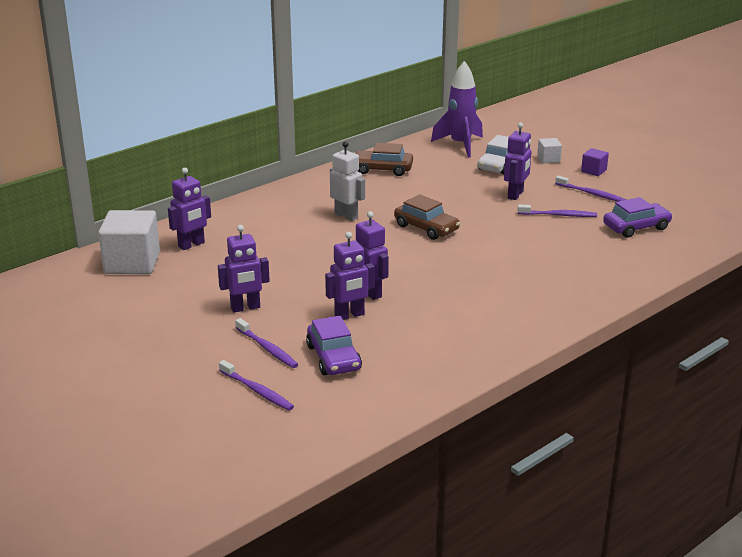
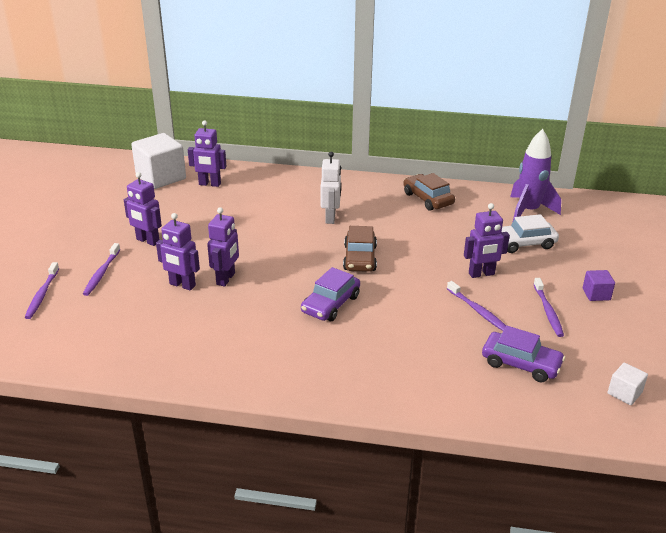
camera: 50 degrees right, 5 degrees up
(333, 358) = (115, 305): purple car -> purple car (331, 304)
(548, 159) = (577, 262): white cube -> white cube (624, 393)

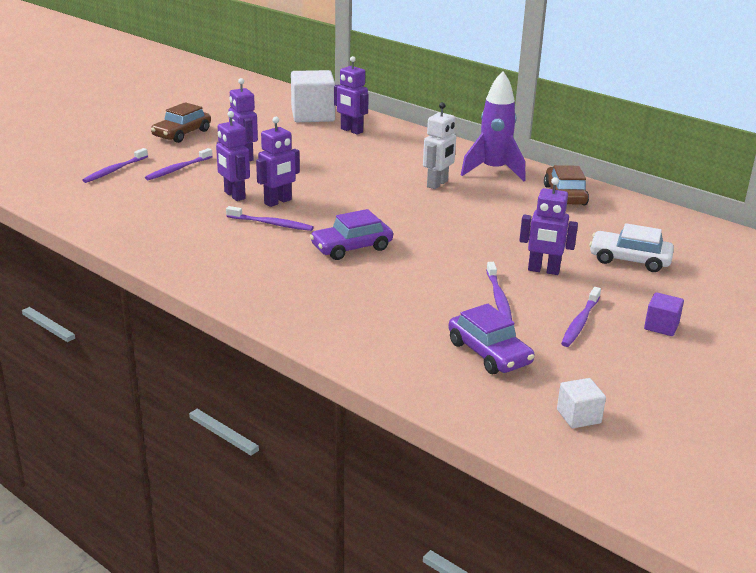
camera: 30 degrees right, 5 degrees down
(244, 304) = (272, 224): none -> purple toothbrush
(360, 258) = (427, 222): brown car -> brown car (182, 134)
(528, 211) = (673, 235): purple rocket -> purple rocket (493, 171)

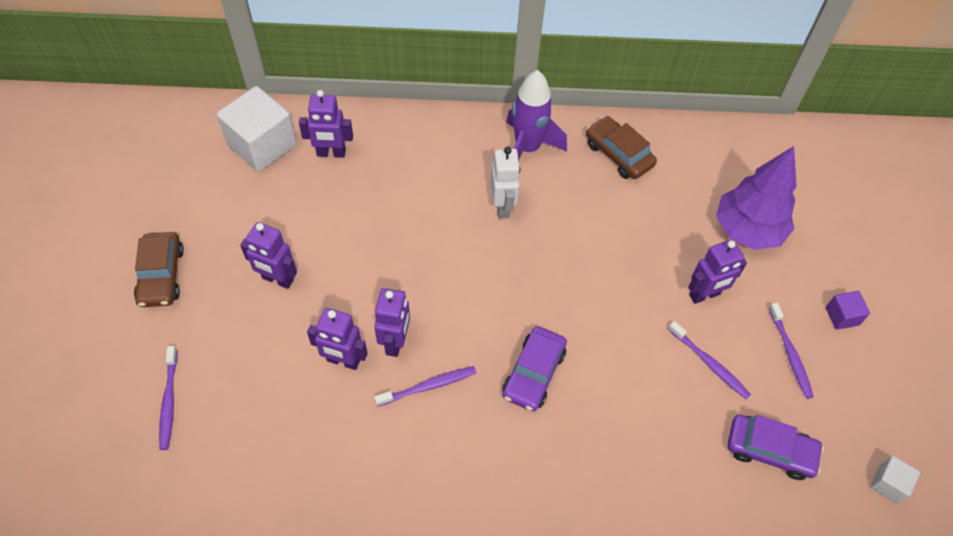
camera: 40 degrees left, 30 degrees up
(178, 169) = (234, 351): purple toothbrush -> none
(629, 260) = (747, 230): white car -> purple tree

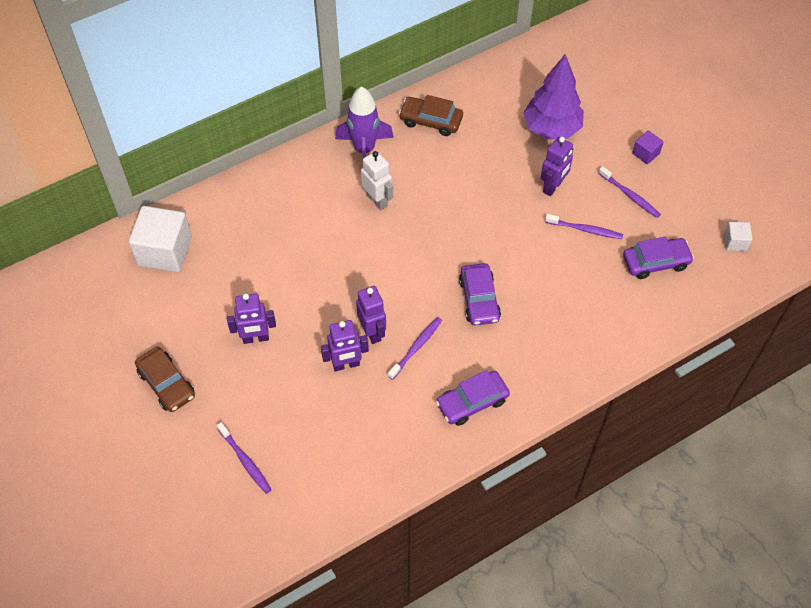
camera: 30 degrees left, 0 degrees up
(331, 153) = (223, 229): purple robot -> none
(443, 485) = (472, 402): none -> purple car

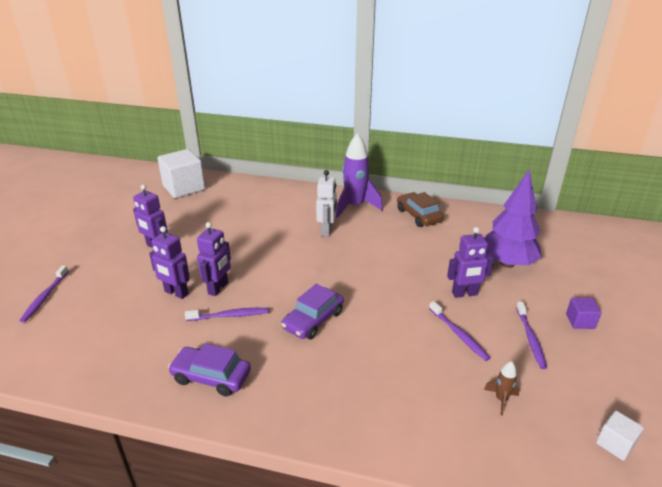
camera: 45 degrees right, 25 degrees down
(166, 384) = (84, 236): brown car -> none
(655, 262) = (501, 399): purple car -> brown rocket

